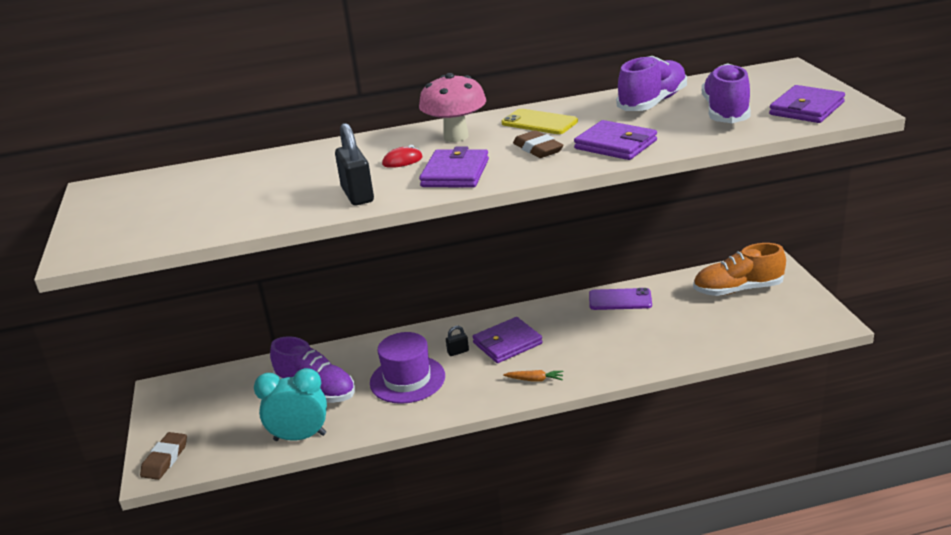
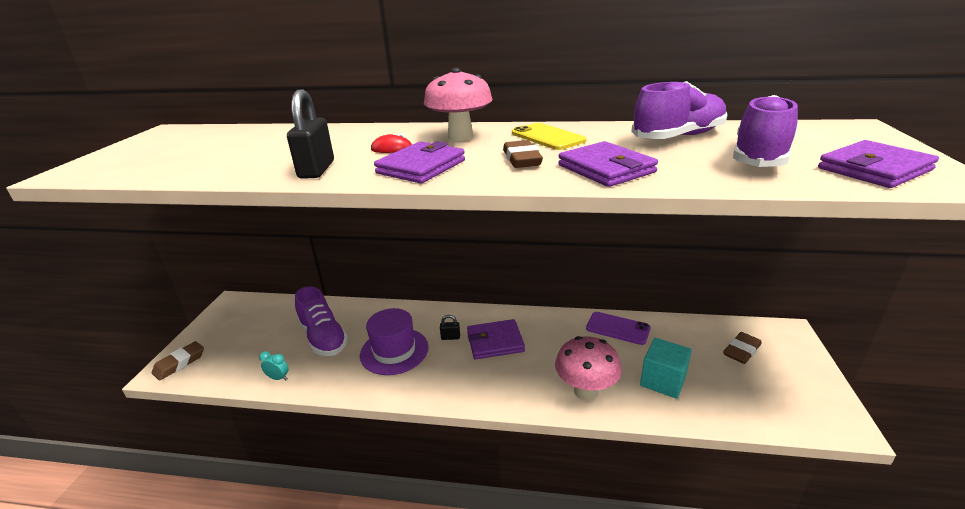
camera: 20 degrees right, 0 degrees up
(300, 437) = (278, 378): turquoise clock -> turquoise clock, size x0.45
(535, 380) = (496, 388): orange carrot -> none
(619, 359) = (585, 391): none -> pink mushroom
(681, 331) = (663, 380): none -> turquoise cube
(738, 289) = (741, 351): orange shoe -> brown eraser

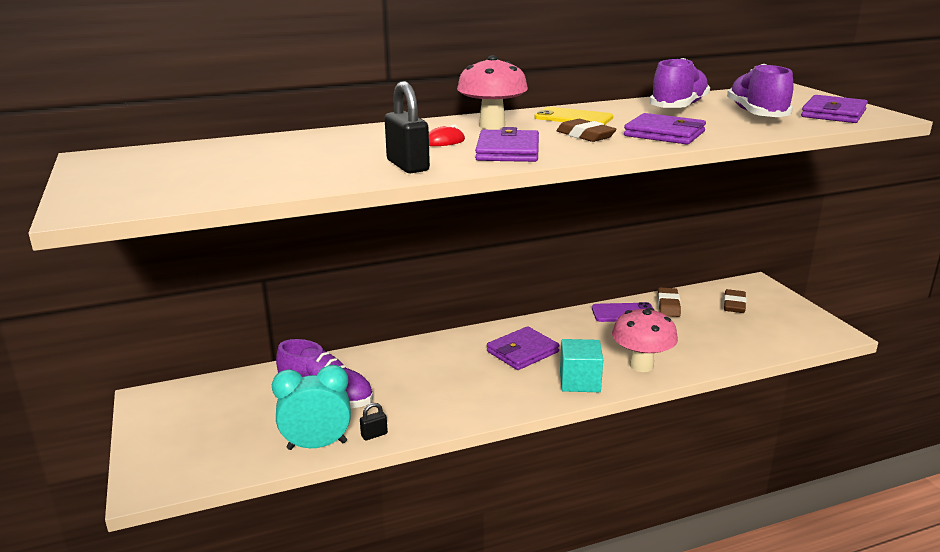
camera: 30 degrees left, 5 degrees down
(179, 363) = (159, 472): brown eraser -> brown eraser (668, 305)
(278, 378) = (317, 445): turquoise clock -> turquoise clock, size x2.20
(394, 351) = (425, 386): purple hat -> none
(450, 337) = (473, 360): black padlock -> black padlock (374, 435)
(663, 380) = (694, 341): turquoise cube -> turquoise cube (579, 381)

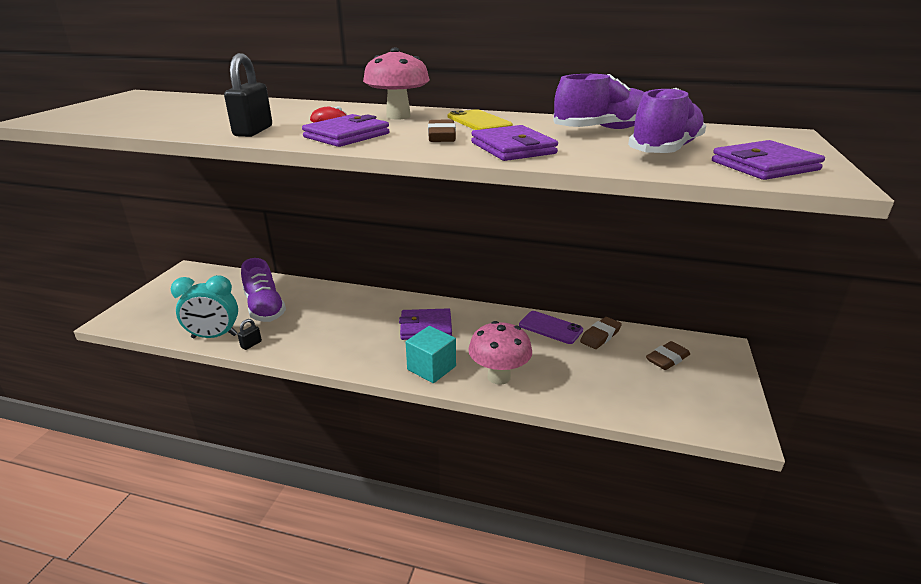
camera: 35 degrees right, 5 degrees up
(317, 445) = (214, 336): turquoise clock -> turquoise clock turned 150 degrees clockwise
(374, 435) = (251, 344): black padlock -> black padlock turned 60 degrees counterclockwise

